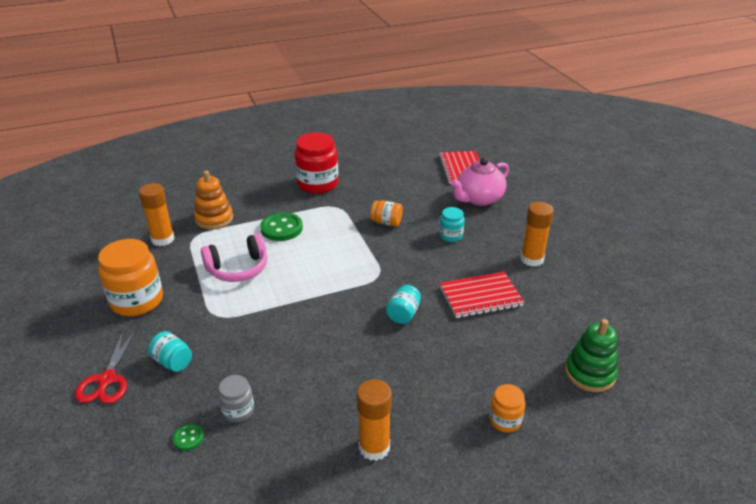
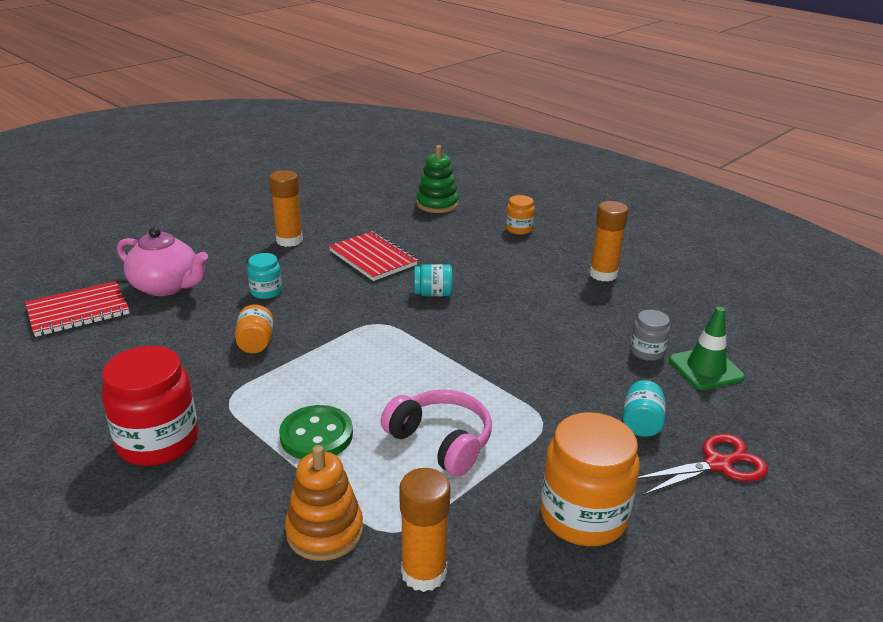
camera: 115 degrees left, 5 degrees down
(188, 438) = (705, 369): green button -> green traffic cone

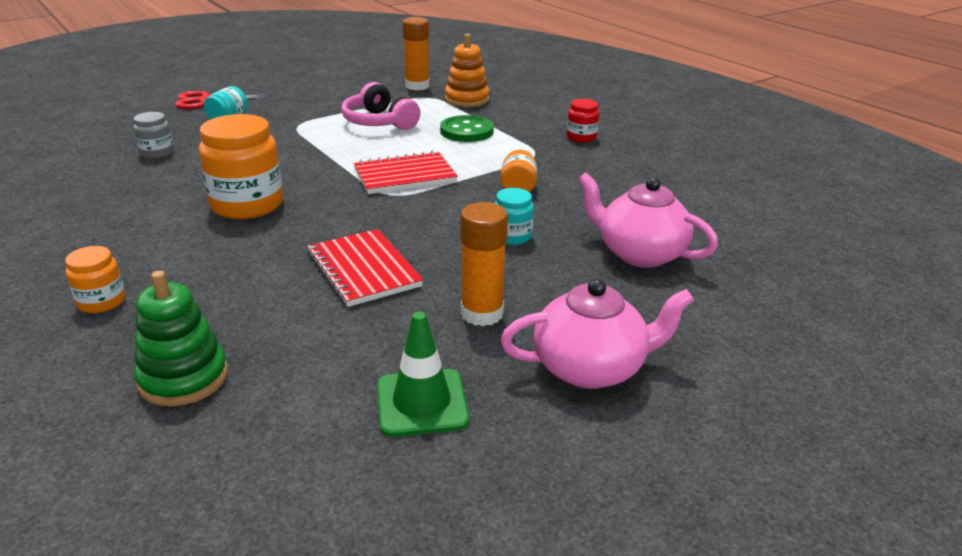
camera: 170 degrees left, 0 degrees up
(78, 311) = (726, 233): red notebook -> red notebook (405, 176)
(158, 441) = (581, 137): red jar -> red jar, size x0.52
(229, 221) = (591, 368): none -> pink teapot
(433, 294) = (314, 217): turquoise jar -> none
(583, 516) = (315, 93): orange jar -> orange jar (247, 205)
(603, 274) = (85, 221): orange glue stick -> none
(705, 369) = (127, 139): green traffic cone -> green traffic cone (422, 403)

